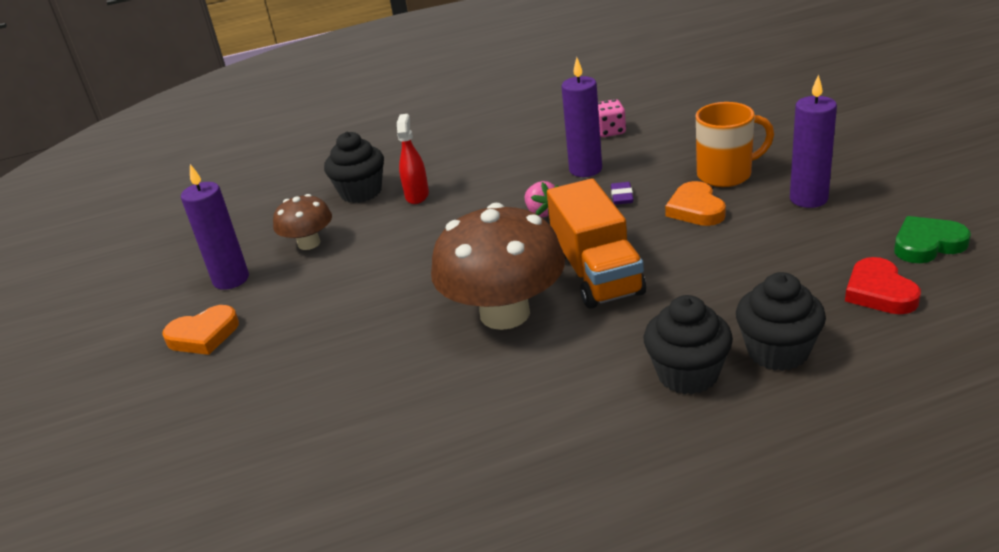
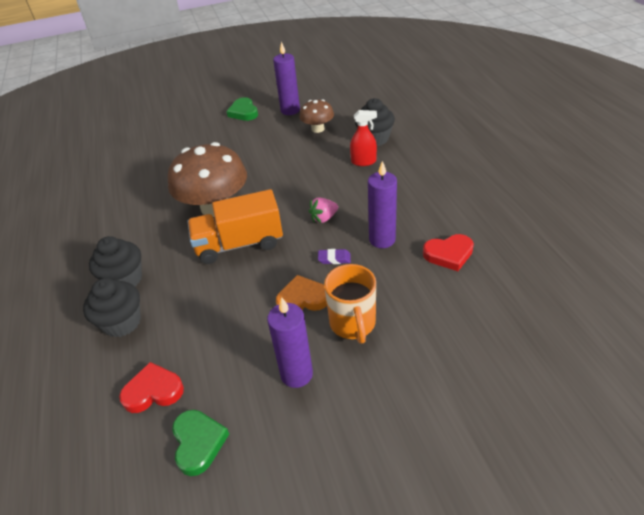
camera: 90 degrees right, 10 degrees up
(203, 335) = (243, 112): orange heart -> green heart
(609, 131) = (448, 254): pink dice -> red heart

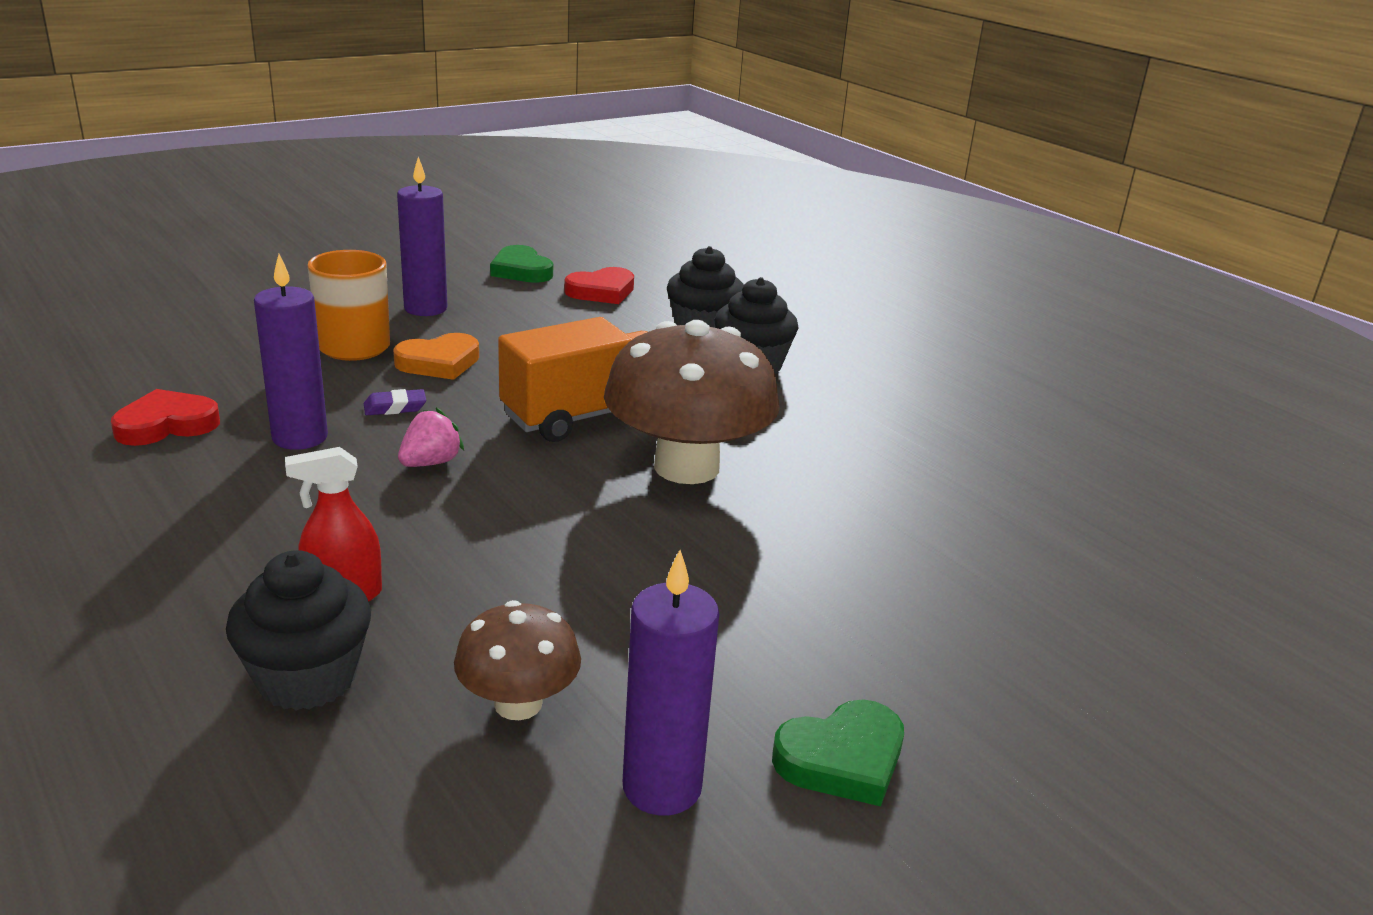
camera: 155 degrees right, 15 degrees down
(243, 112) = (842, 759): green heart -> green heart turned 105 degrees clockwise

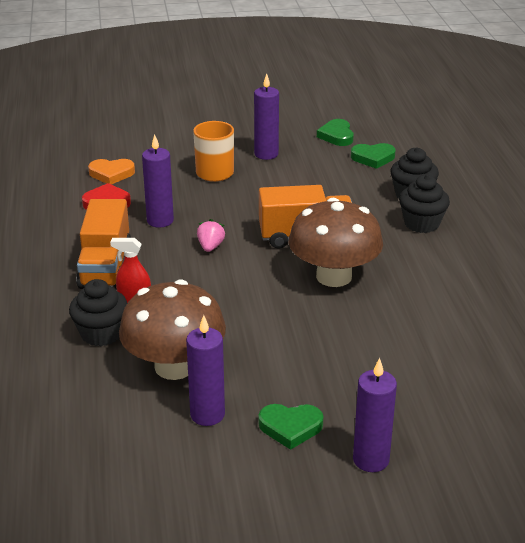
camera: 30 degrees right, 5 degrees up
(235, 541) = (105, 267): none -> orange truck
(395, 407) = (213, 213): purple eraser -> none
(430, 463) = (210, 247): pink strawberry -> pink strawberry turned 60 degrees counterclockwise
(439, 362) = (251, 190): orange heart -> orange heart (111, 174)
(518, 703) = (174, 366): brown mushroom -> brown mushroom, size x1.91
(601, 291) = (373, 158): red heart -> green heart
(1034, 775) = (371, 460): none -> purple candle

